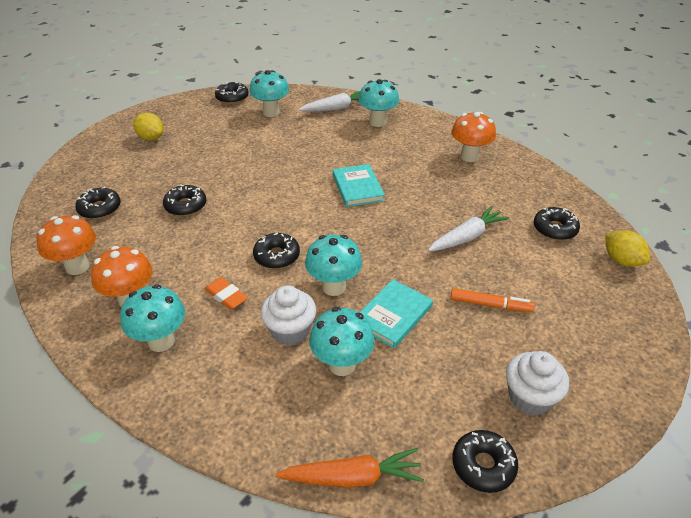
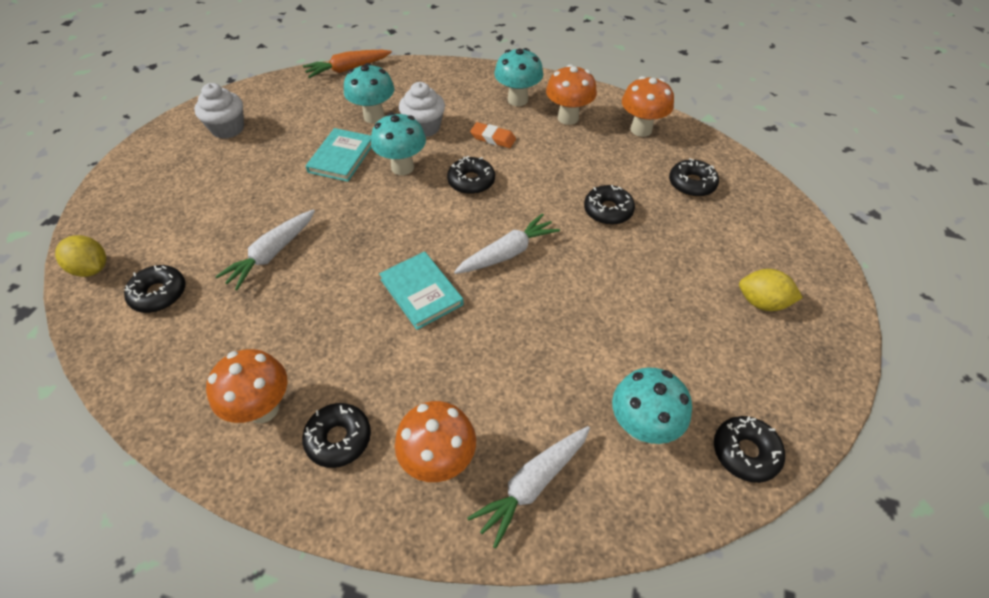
camera: 160 degrees right, 10 degrees up
(284, 196) = (507, 253): none -> white carrot
(377, 122) = (439, 461): turquoise mushroom -> orange mushroom
(483, 465) = (266, 90): black donut -> black donut (339, 439)
(490, 305) = (251, 186): orange marker -> none

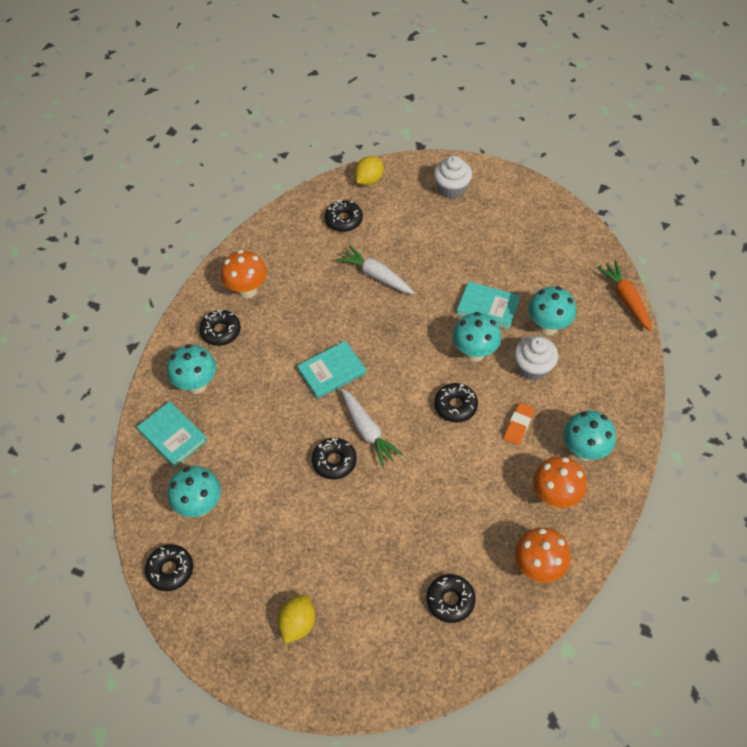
camera: 95 degrees right, 5 degrees up
(228, 129) = (525, 223): white cupcake -> white cupcake (451, 188)
(439, 461) = (197, 384): orange mushroom -> turquoise mushroom
(532, 484) = (173, 435): white carrot -> turquoise book
(608, 210) = (414, 515): black donut -> black donut (334, 461)

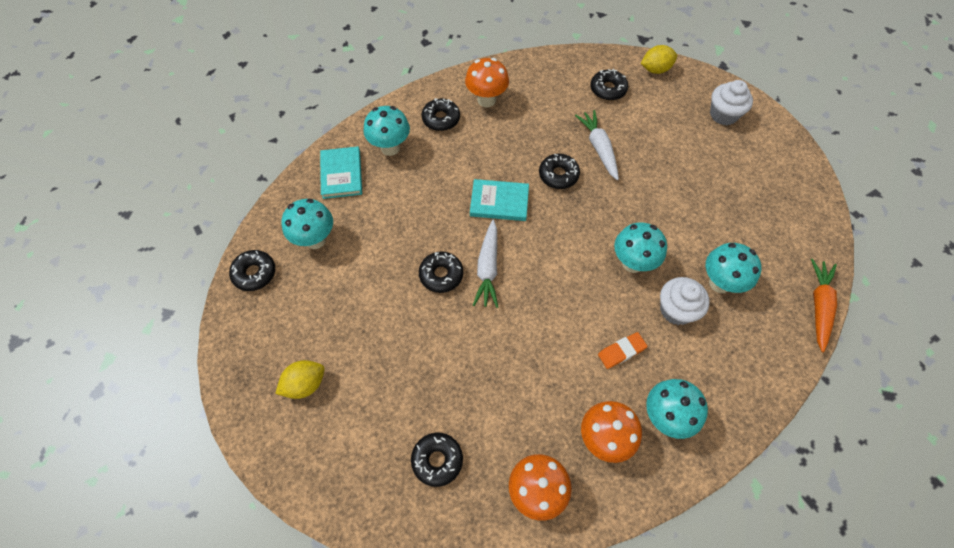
camera: 35 degrees right, 5 degrees up
(455, 406) = (578, 297): black donut -> black donut (558, 175)
(488, 307) = (676, 232): turquoise book -> none

